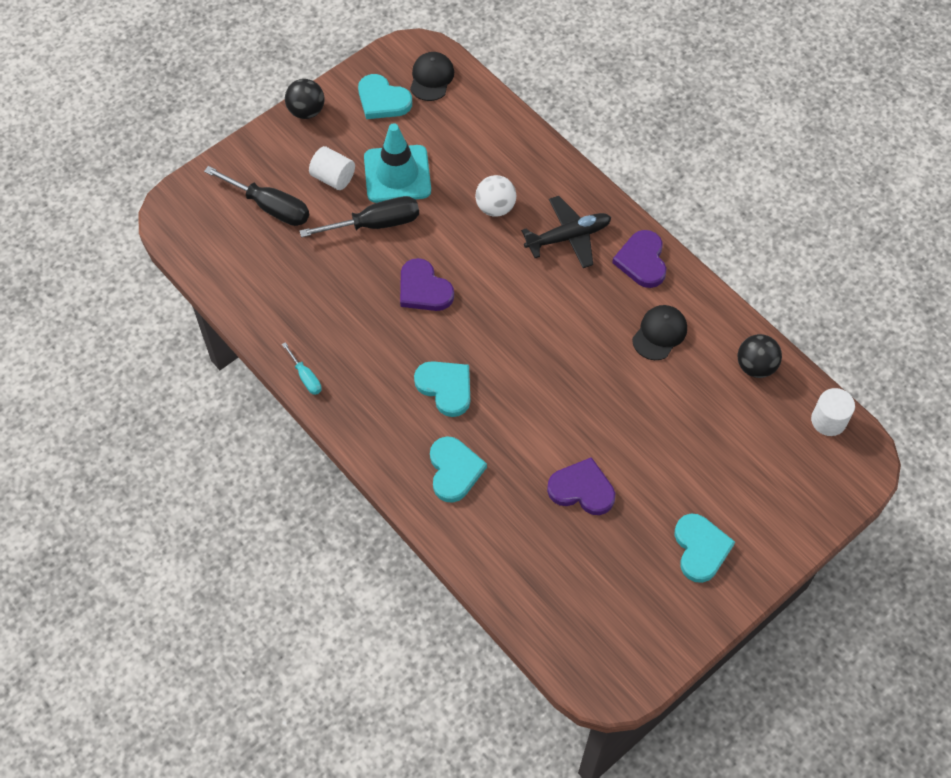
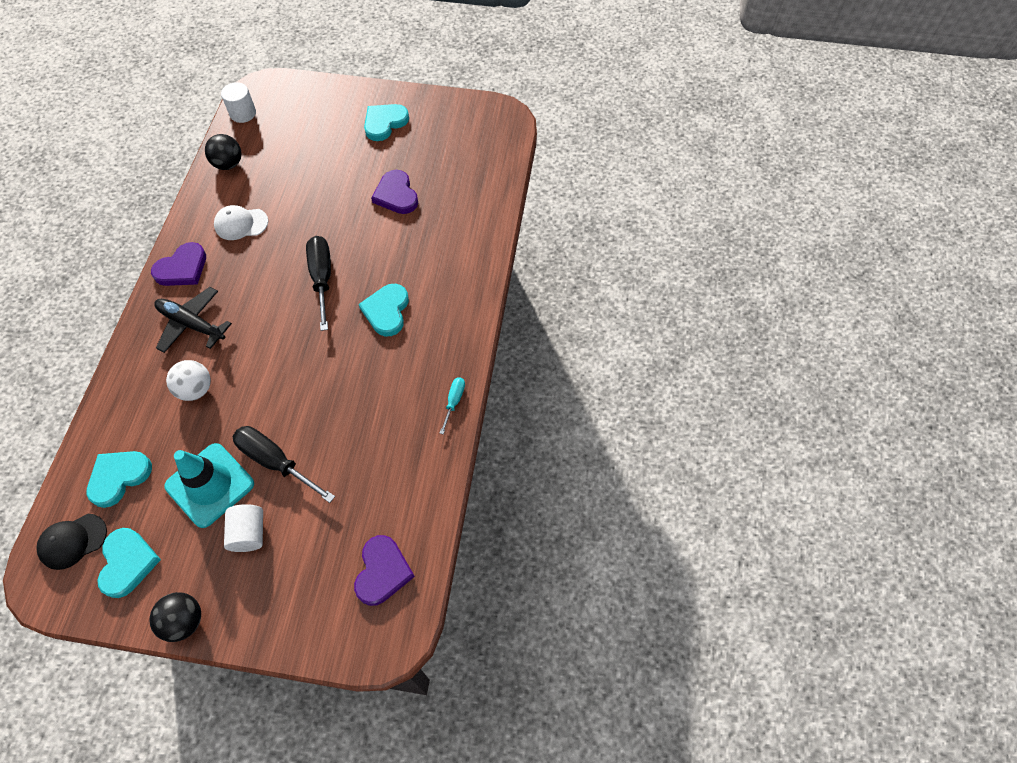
camera: 130 degrees left, 0 degrees up
(270, 207) = (318, 559): black screwdriver -> black screwdriver (322, 278)
(424, 289) = (313, 382): purple heart -> purple heart (382, 571)
(454, 470) = (444, 265): turquoise heart -> turquoise heart (119, 477)
(659, 333) = (241, 224): black cap -> white cap

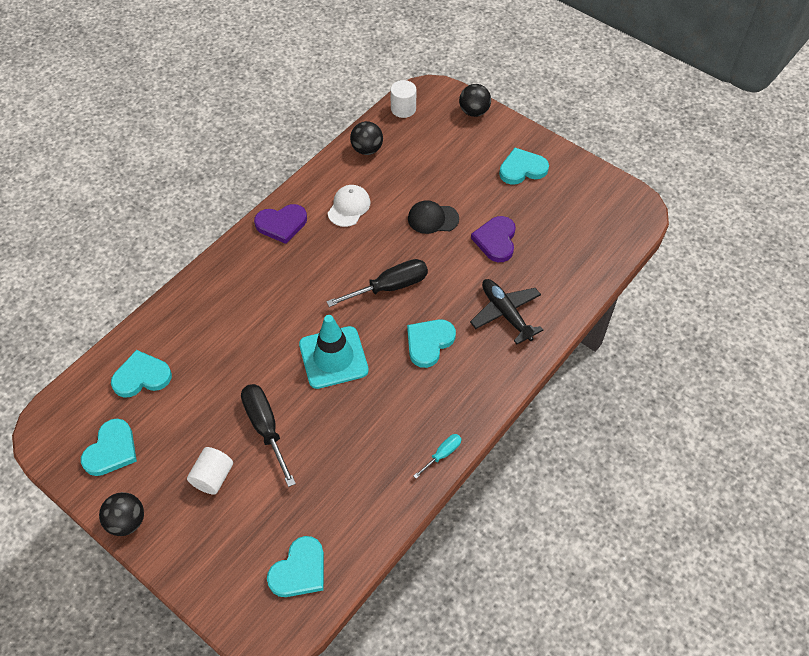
camera: 30 degrees right, 5 degrees down
(73, 541) = (82, 410): black cap -> black cap (433, 219)
(191, 324) = (263, 276): black plane -> black plane (505, 313)
(196, 389) = (237, 333): white ball -> none
(210, 485) = (205, 420): turquoise traffic cone -> turquoise traffic cone (333, 357)
(241, 224) = (349, 207): white cap -> white cap turned 90 degrees clockwise
(312, 90) = (474, 112): none -> black ball
(322, 278) = (390, 287): black screwdriver -> black screwdriver turned 45 degrees clockwise
(382, 571) = (299, 570): purple heart -> turquoise heart

